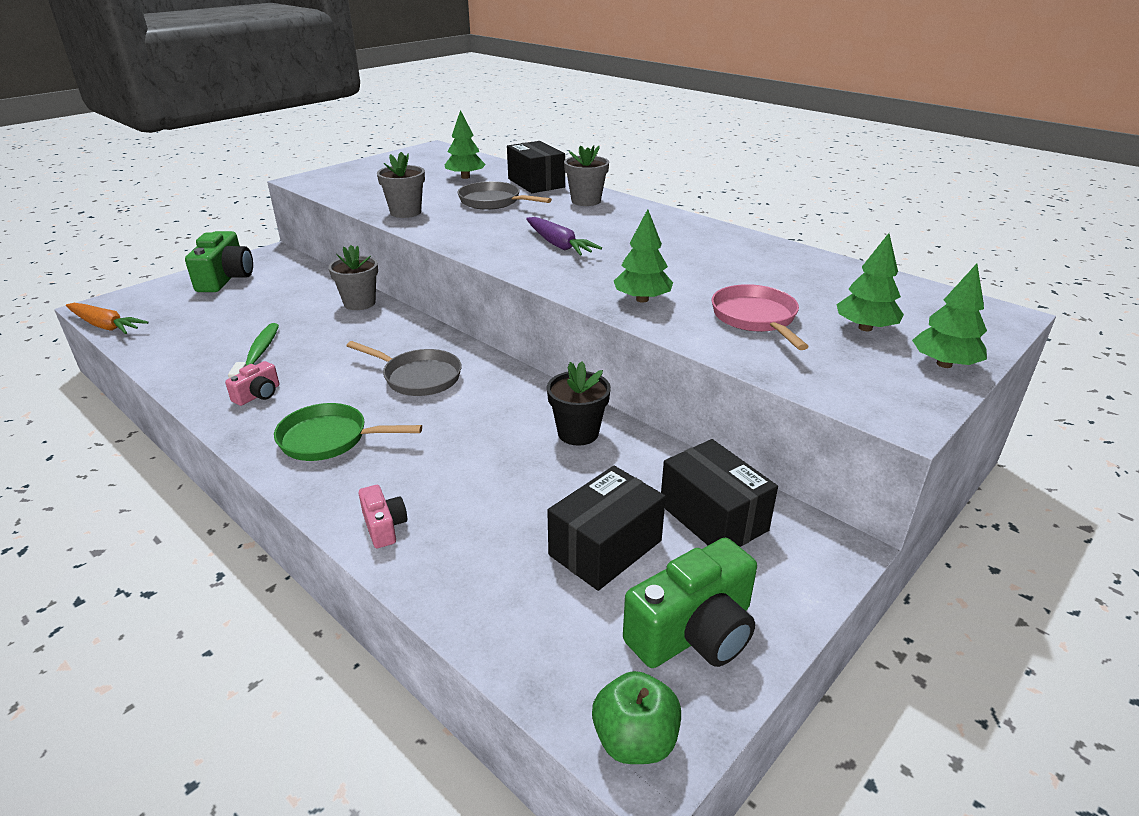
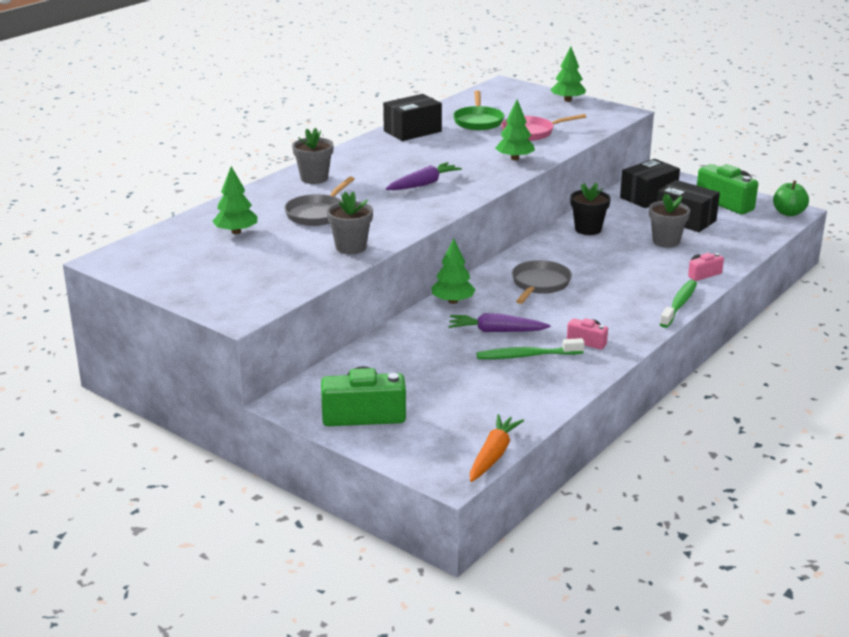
camera: 95 degrees left, 5 degrees down
(301, 482) = (679, 304): none -> green toothbrush
(322, 342) = (496, 331): none -> purple carrot
(329, 439) = (630, 304): green pan -> green pan (478, 121)
(359, 303) = (415, 327): grey flower pot -> grey flower pot (666, 241)
(536, 183) = (259, 199): black box -> black box (412, 131)
(865, 328) = (533, 111): green tree -> green tree (453, 301)

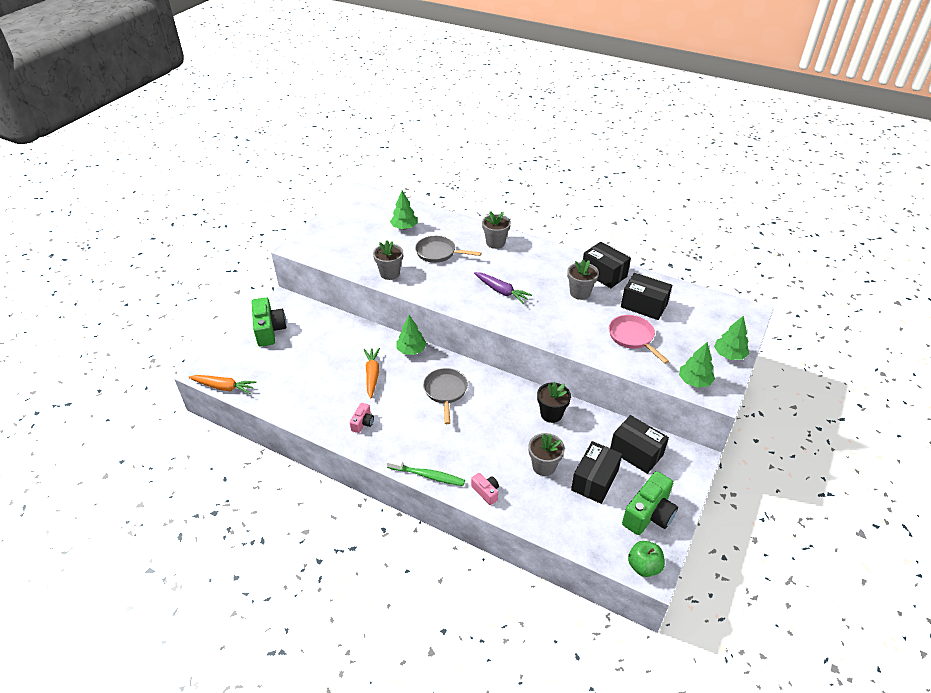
camera: 80 degrees right, 15 degrees up
(443, 146) = (580, 293): none -> grey flower pot
(478, 121) = (644, 305): green pan -> black box
(496, 331) = (372, 375): purple carrot -> orange carrot
(514, 158) = (569, 332): green tree -> green tree (694, 381)
(527, 356) = (340, 393): green toothbrush -> none
(539, 284) = (445, 392): grey pan -> grey pan turned 105 degrees counterclockwise

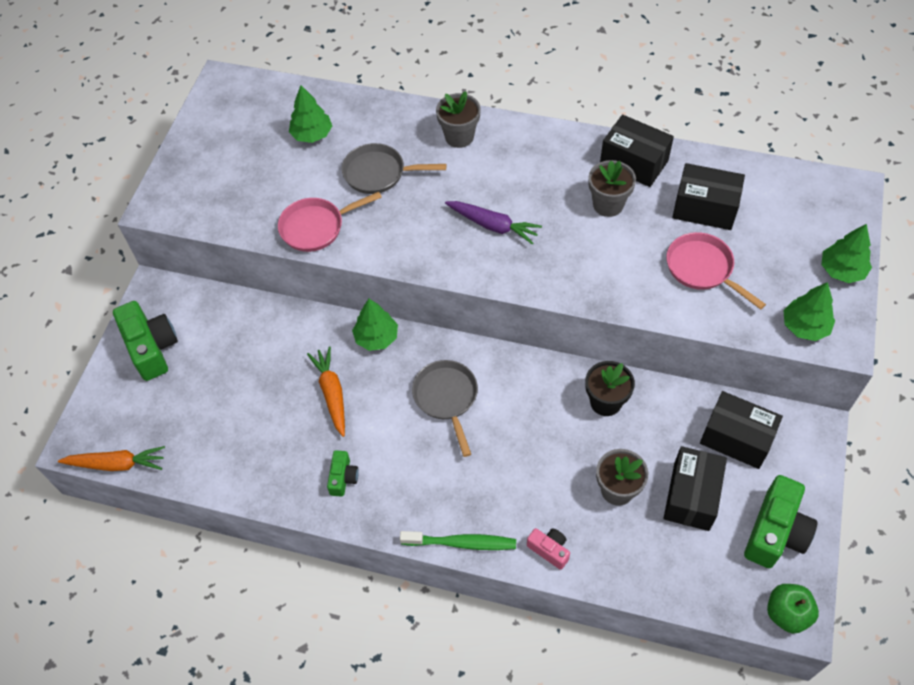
camera: 10 degrees left, 15 degrees up
(363, 423) = (343, 478): pink camera -> green camera
(390, 273) = (316, 227): grey flower pot -> pink pan

